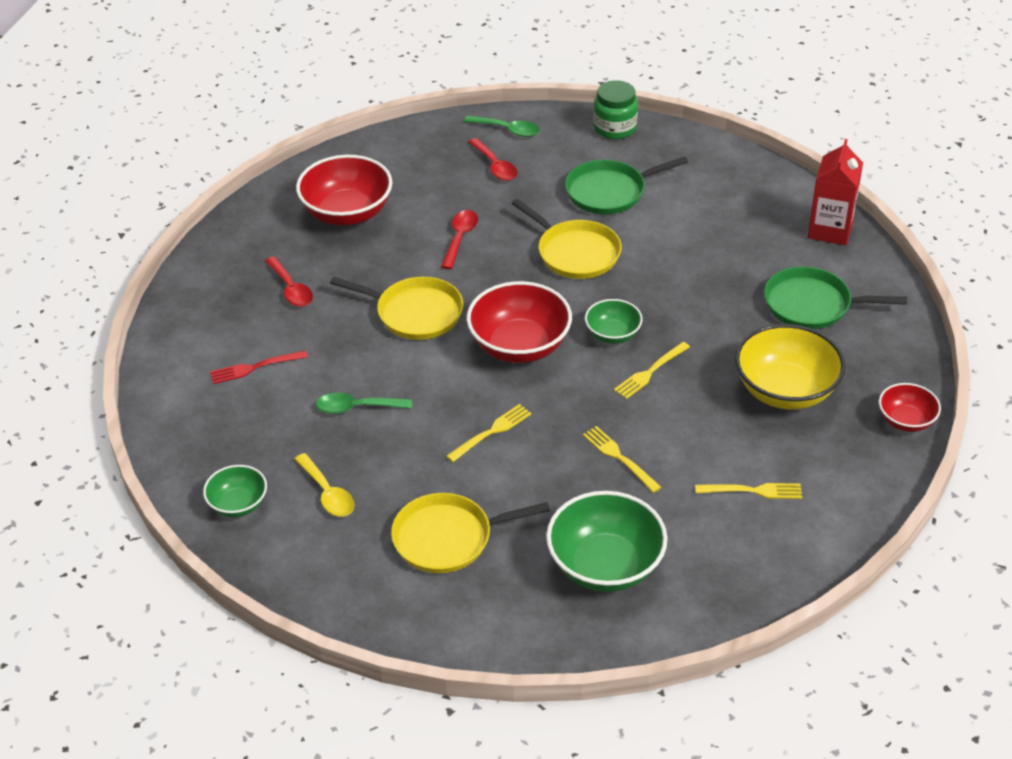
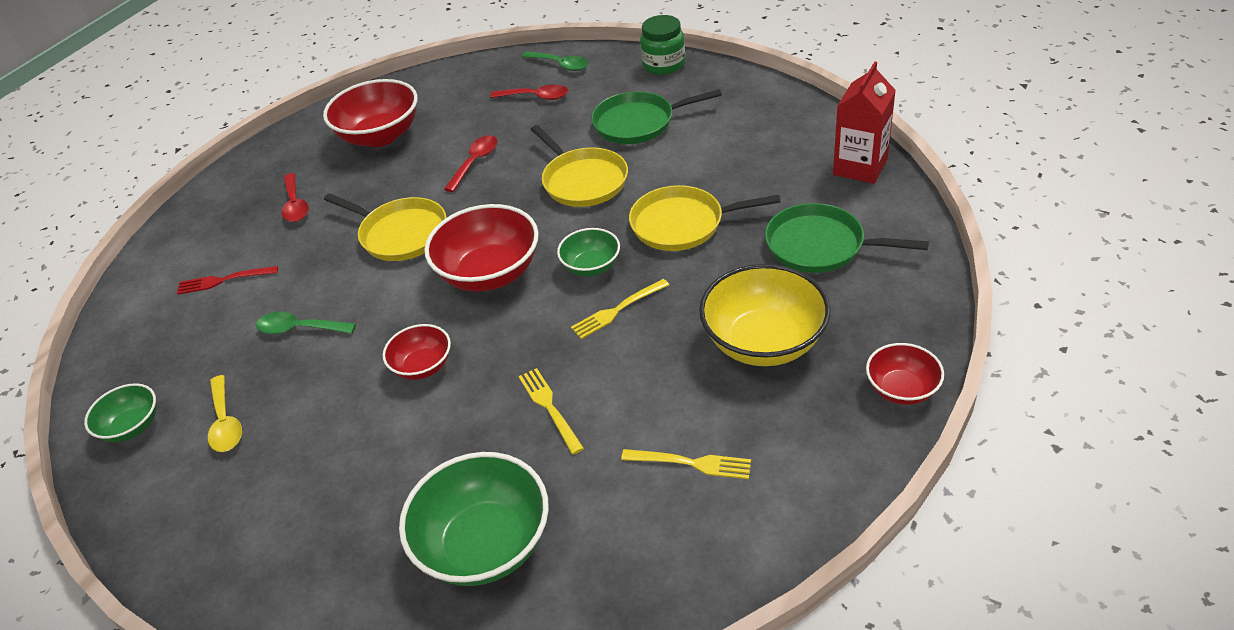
camera: 15 degrees right, 0 degrees up
(448, 538) = (325, 489): yellow pan -> yellow pan (682, 224)
(491, 432) = (423, 366): yellow fork -> red bowl
(495, 166) = (536, 97): red spoon -> red spoon turned 60 degrees counterclockwise

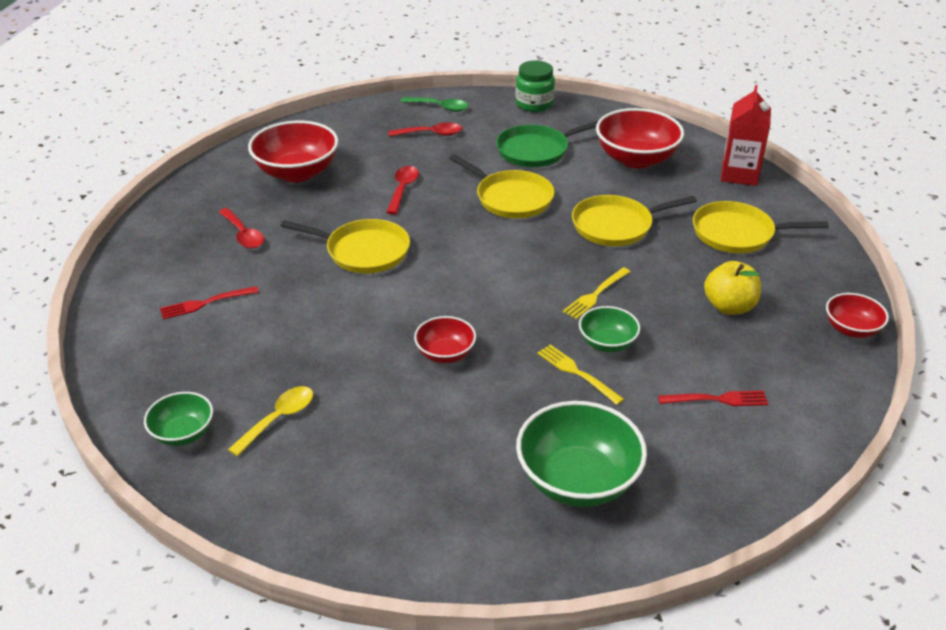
camera: 20 degrees left, 5 degrees down
(225, 422) = (279, 419): yellow spoon -> yellow spoon turned 105 degrees counterclockwise
(299, 329) = (308, 336): green spoon -> none
(490, 273) = (466, 276): red bowl -> red bowl (636, 159)
(591, 266) = (555, 263): green bowl -> green bowl (607, 343)
(691, 463) = (717, 399): yellow fork -> red fork
(764, 342) = (729, 307): yellow bowl -> yellow apple
(820, 245) = (737, 233): green pan -> yellow pan

